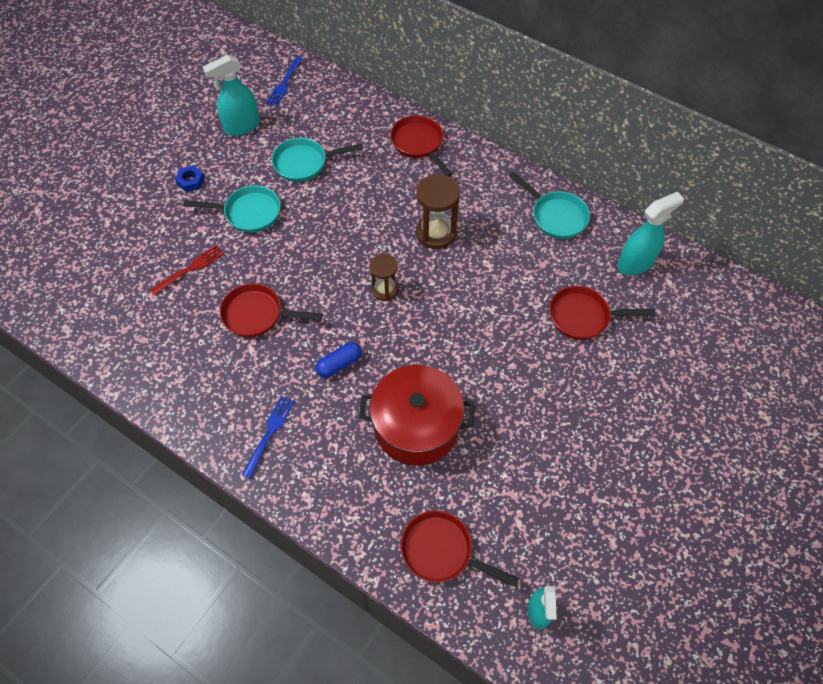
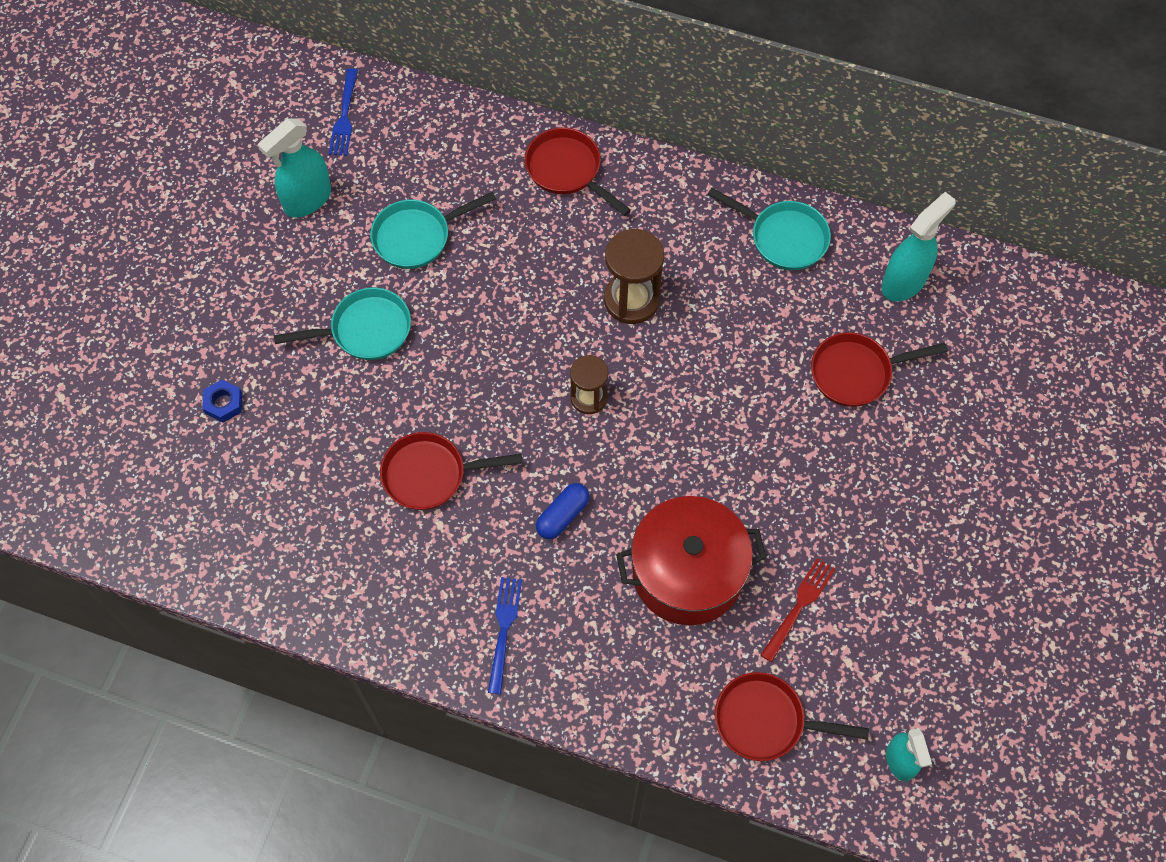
camera: 15 degrees left, 5 degrees up
(190, 181) = (265, 301): blue nut -> blue nut (224, 403)
(190, 269) = (315, 432): red fork -> red fork (799, 606)

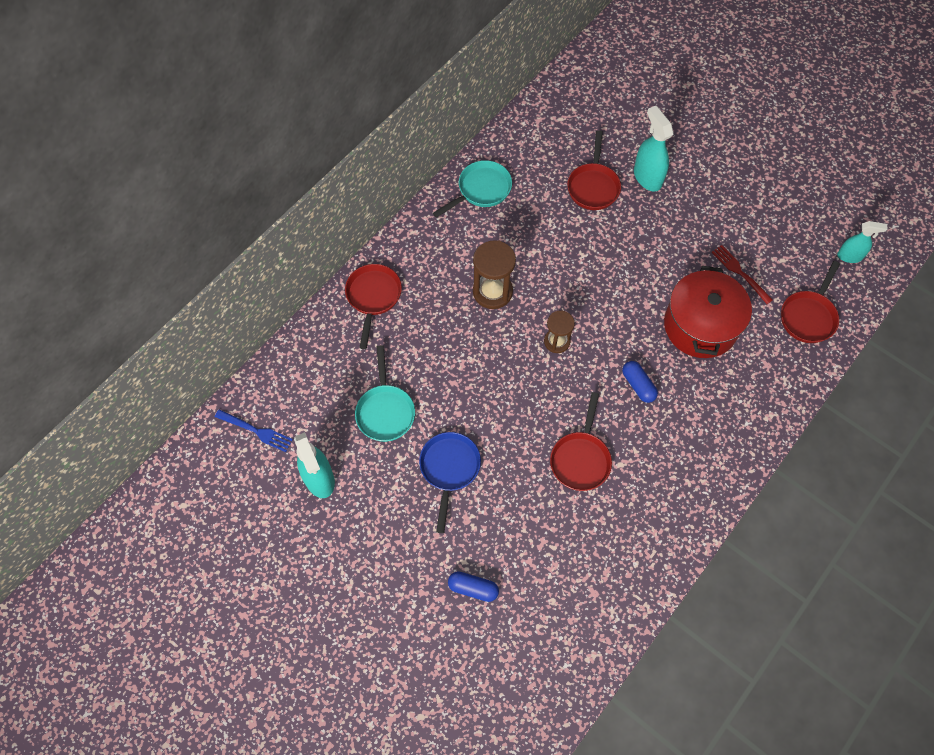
camera: 70 degrees left, 0 degrees up
(224, 403) = (473, 588): blue nut -> blue capsule
(365, 330) = (449, 469): turquoise pan -> blue pan
(504, 630) = (709, 447): blue fork -> none
(567, 170) = (373, 297): red pan -> red pan turned 120 degrees clockwise
(904, 281) = (539, 139): turquoise spray bottle -> turquoise spray bottle (647, 177)

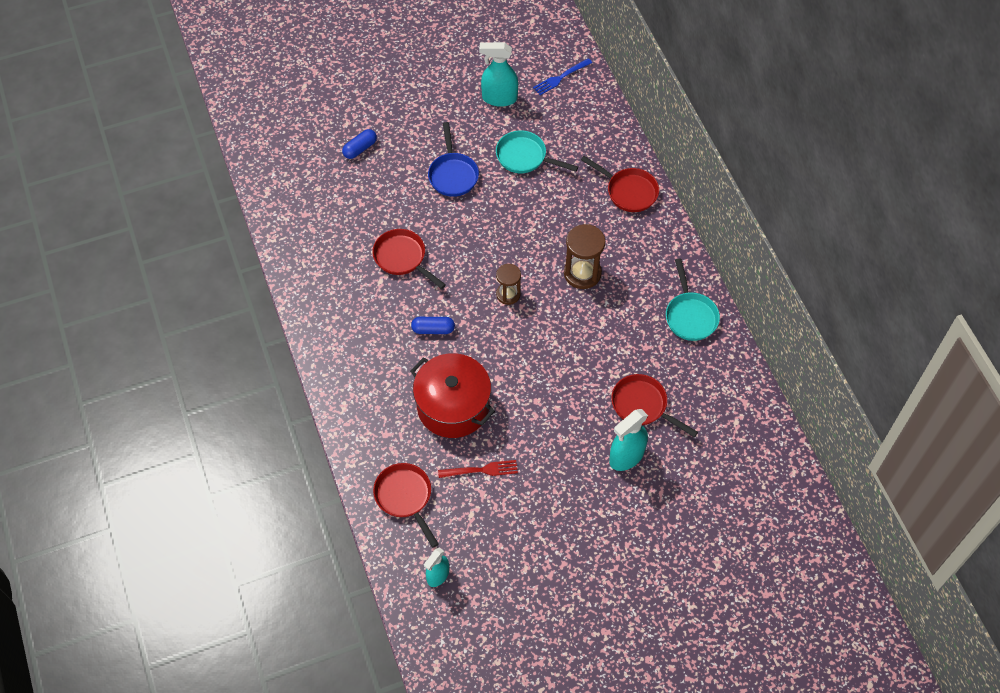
camera: 120 degrees right, 5 degrees down
(449, 469) = (453, 174): blue pan -> blue pan turned 45 degrees clockwise
(647, 177) = (626, 456): turquoise spray bottle -> turquoise spray bottle turned 135 degrees clockwise

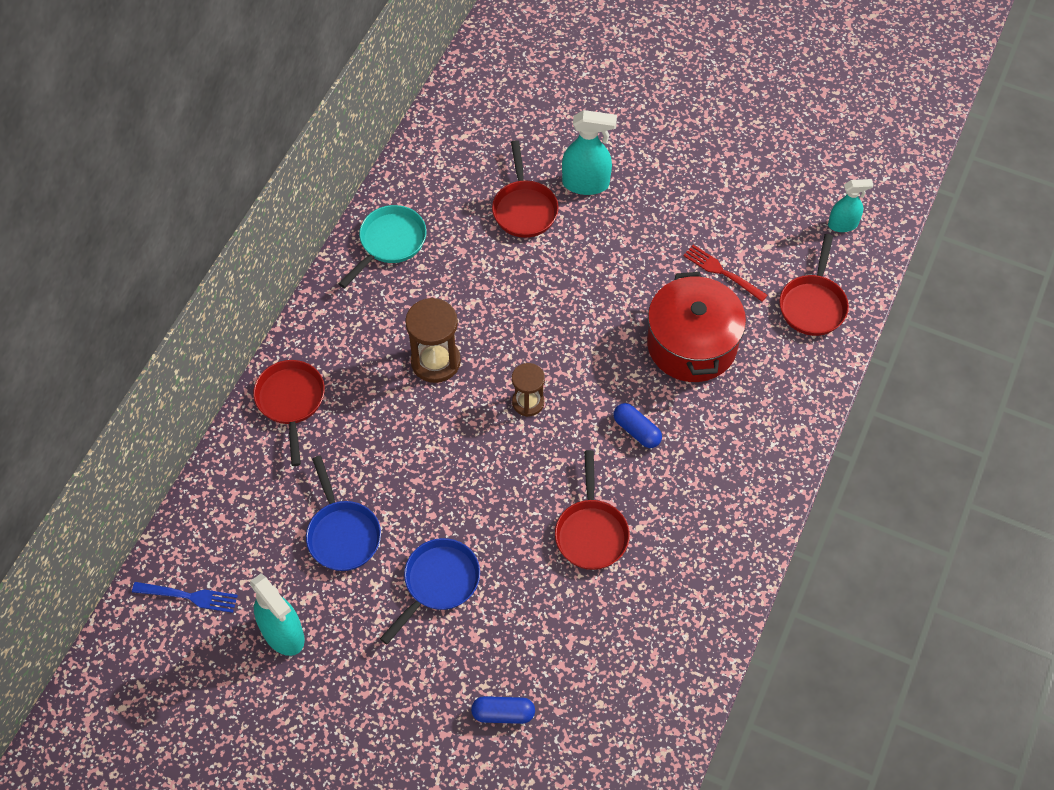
camera: 135 degrees left, 0 degrees up
(524, 157) = (342, 534): turquoise pan -> blue pan

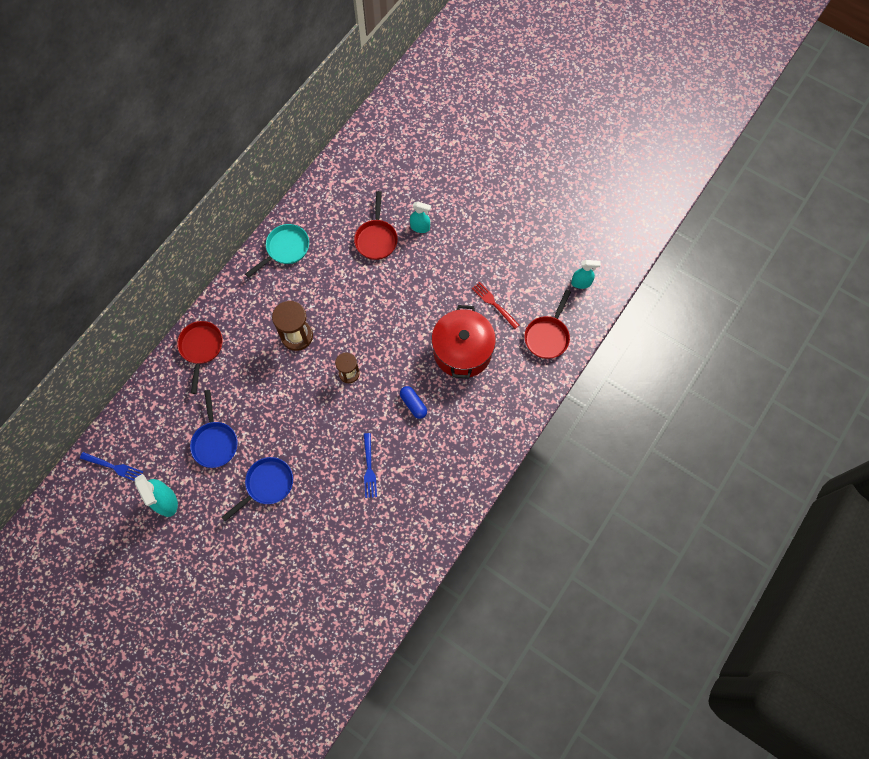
camera: 10 degrees right, 10 degrees up
(503, 713) = (288, 577): blue capsule -> none
(586, 184) = (420, 227): turquoise spray bottle -> turquoise spray bottle, size x0.64
(591, 532) = (369, 468): red pan -> blue fork

